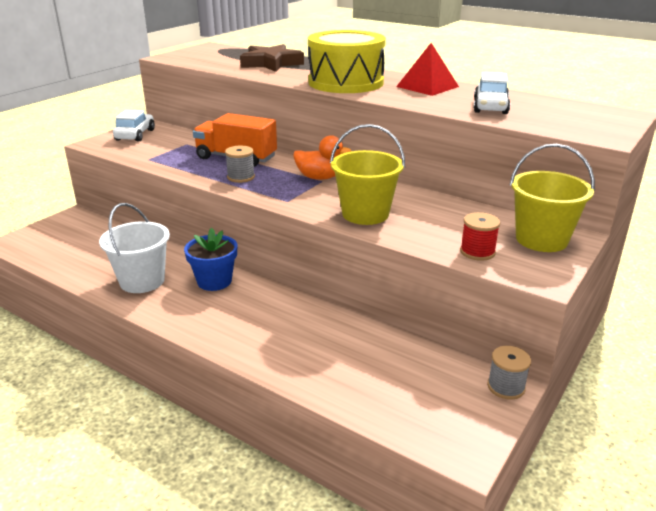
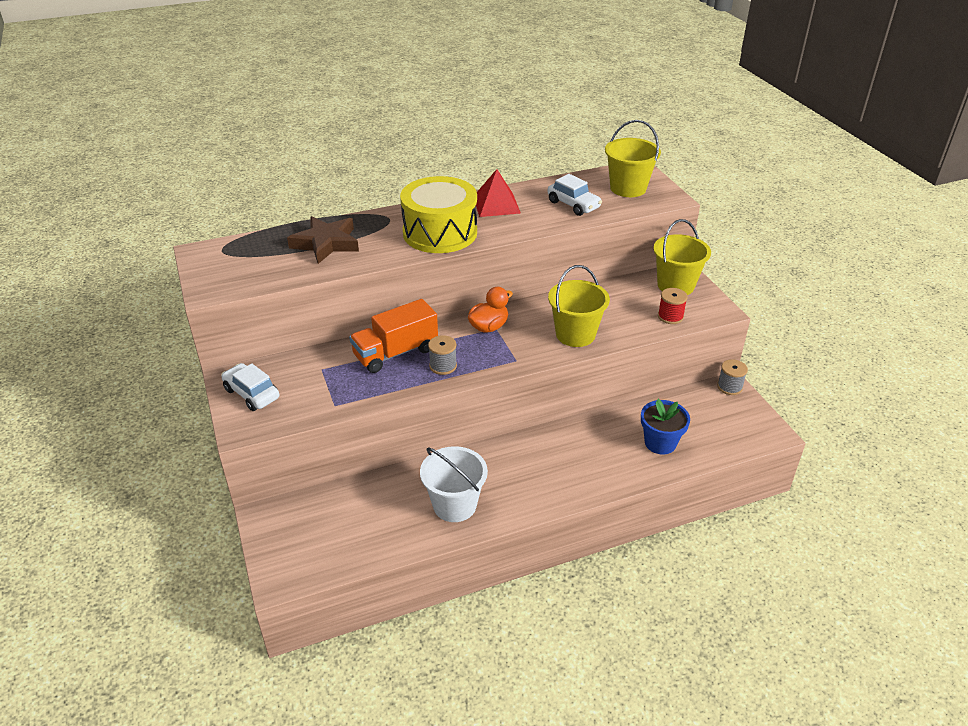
camera: 55 degrees left, 10 degrees up
(214, 281) = (496, 462): blue flower pot -> blue flower pot (660, 443)
(575, 118) = (628, 188): none -> yellow bucket

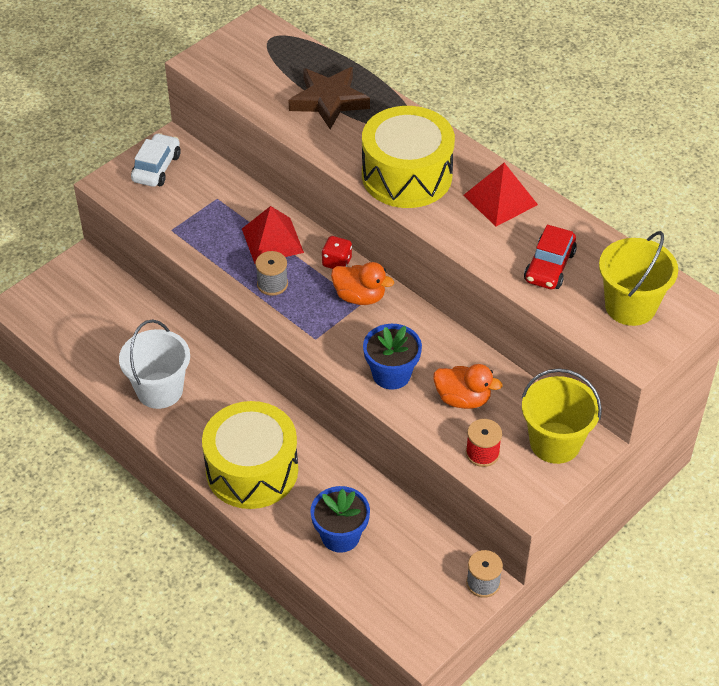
camera: 65 degrees right, 10 degrees up
(395, 353) = (272, 240): orange truck -> red pyramid
(445, 327) = (337, 262): none -> red dice
(573, 205) = (549, 267): white car -> red car
(573, 472) = (252, 470): none -> yellow drum
(575, 334) = (391, 374): yellow bucket -> blue flower pot
(617, 310) = (463, 399): none -> orange duck

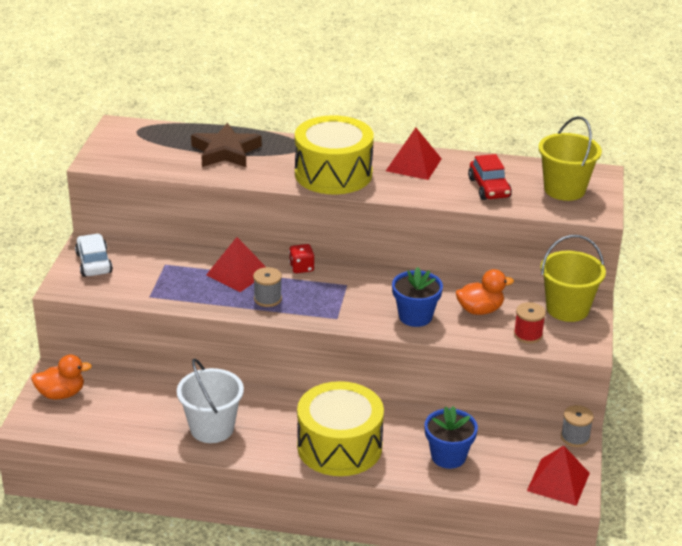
camera: 35 degrees left, 15 degrees down
(360, 296) = (341, 281): orange duck -> orange duck (61, 394)
(418, 622) = (558, 482): none -> red pyramid

